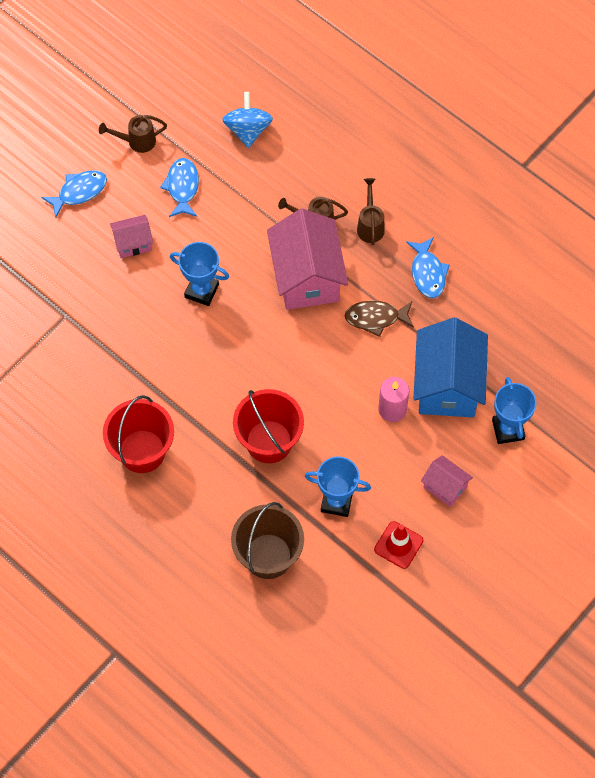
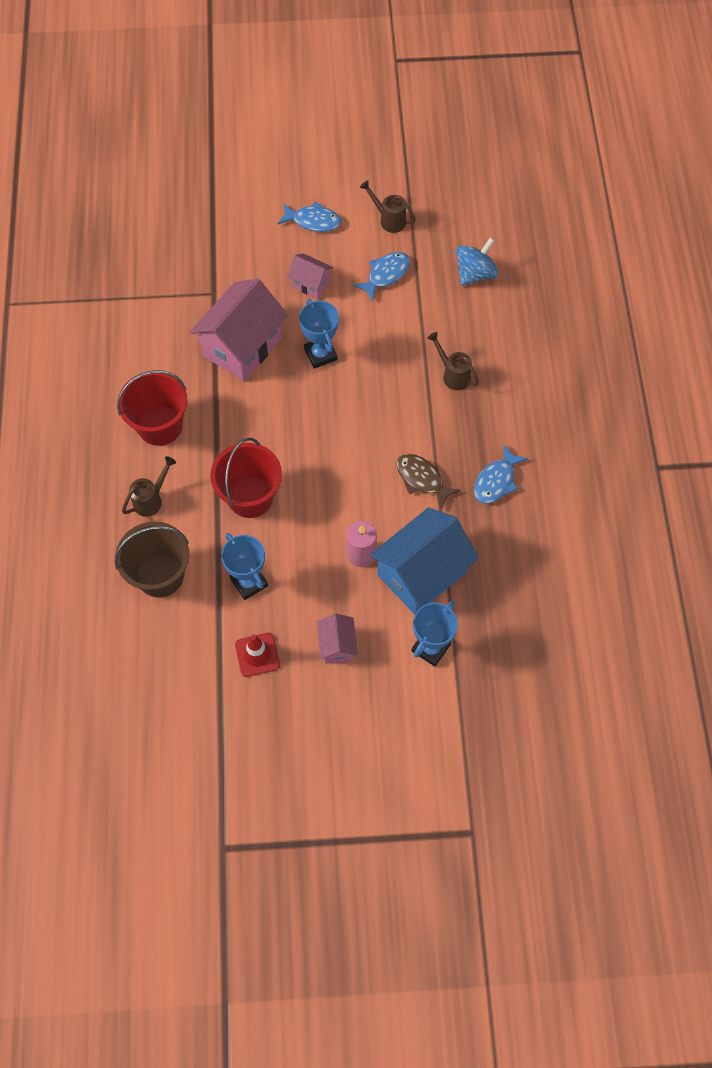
camera: 45 degrees right, 0 degrees up
(307, 277) = (404, 408): pink house -> pink house (242, 346)
(370, 225) = (490, 411): brown watering can -> brown watering can (151, 499)

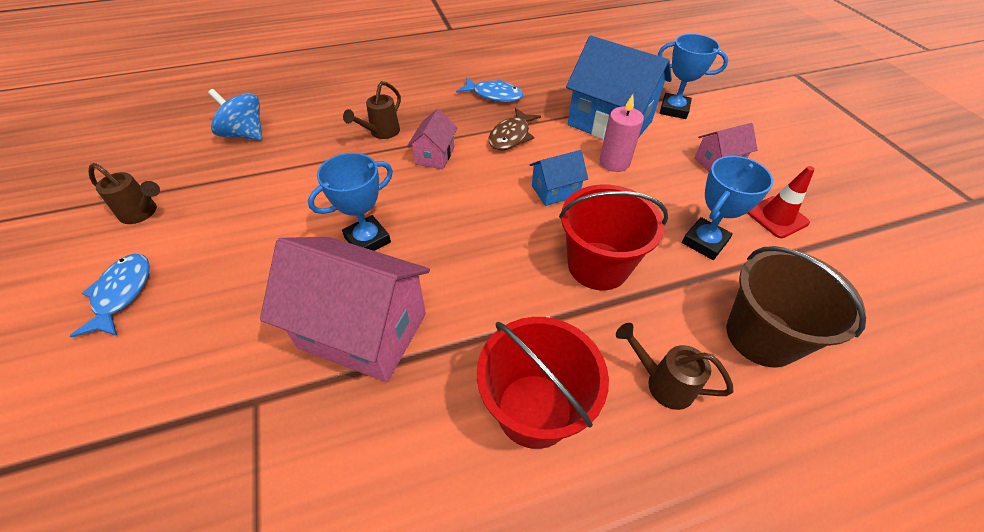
camera: 105 degrees left, 15 degrees down
(310, 284) = (246, 273): pink house -> pink house (435, 156)
(337, 493) = (555, 191): none -> blue house
(386, 275) = (238, 201): blue fish -> none
(388, 219) = (143, 213): brown watering can -> brown watering can turned 90 degrees counterclockwise

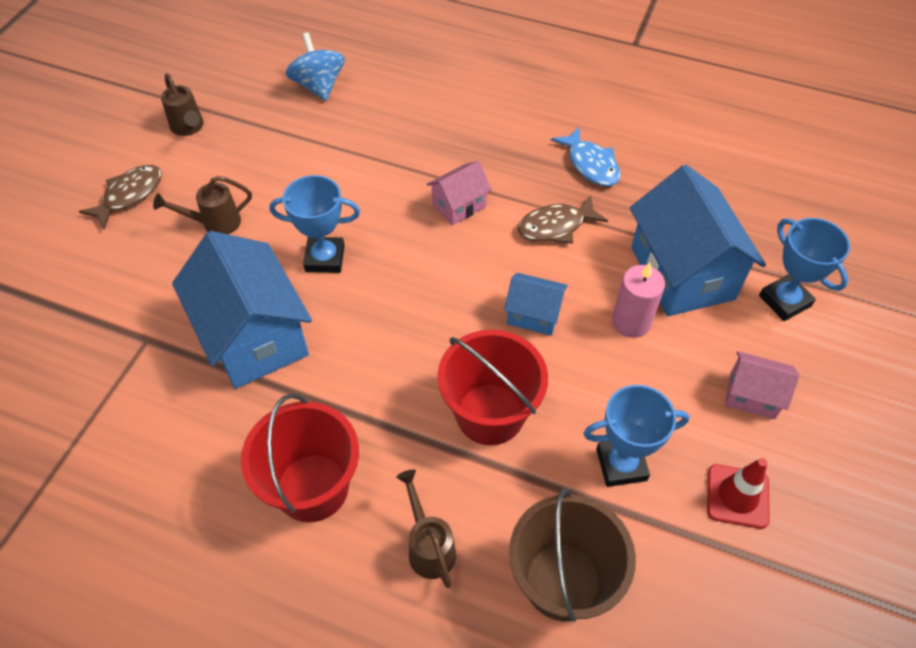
camera: 40 degrees right, 5 degrees up
(122, 294) = (129, 195): blue fish -> brown fish
(363, 330) = (254, 337): pink house -> blue house
(381, 133) = (434, 150): brown watering can -> brown watering can (214, 223)

